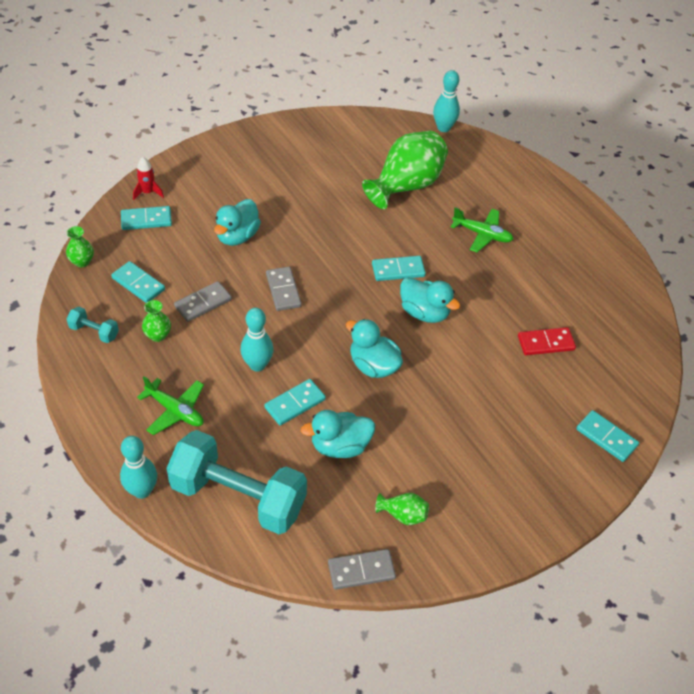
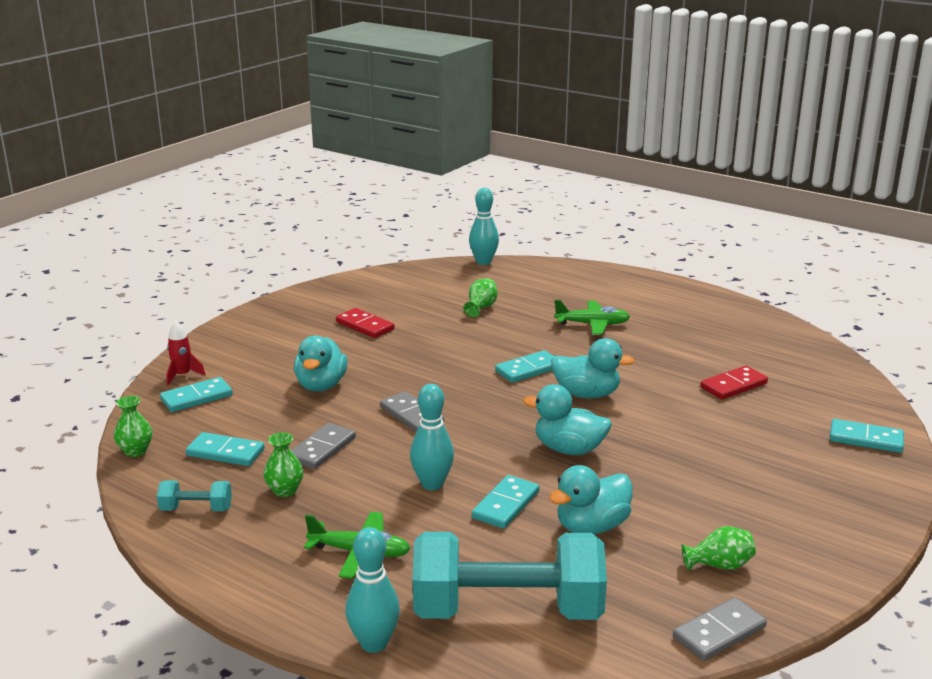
camera: 20 degrees left, 25 degrees down
(305, 179) = (364, 326): none -> red domino
(406, 186) = (481, 308): green vase -> green vase, size x0.44

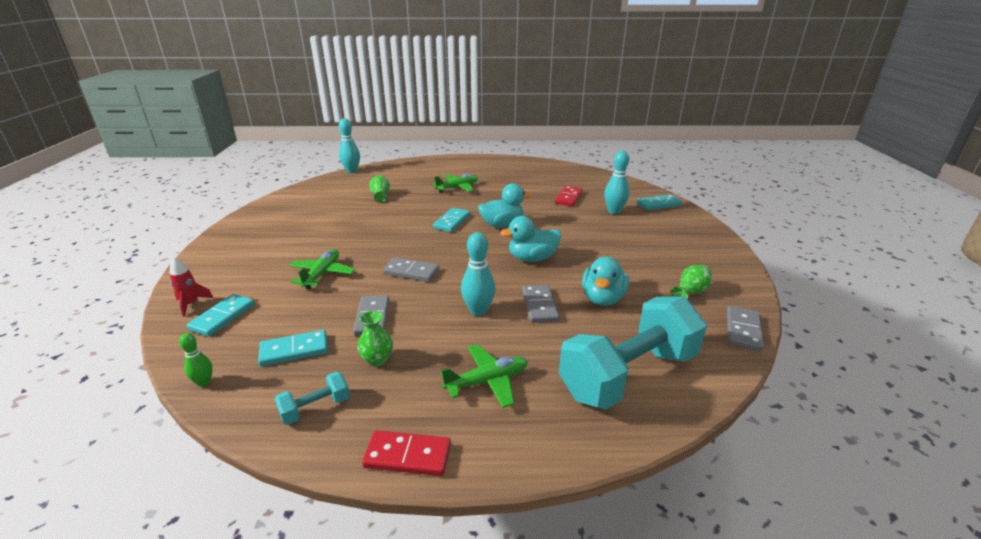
camera: 35 degrees left, 5 degrees up
(135, 451) = (204, 382): green vase -> green bowling pin
(321, 385) = (322, 274): turquoise duck -> green plane
(364, 326) = (312, 226): red domino -> red domino (408, 456)
(374, 643) = (580, 447): turquoise bowling pin -> turquoise bowling pin (614, 211)
(505, 505) = (539, 305): turquoise domino -> grey domino

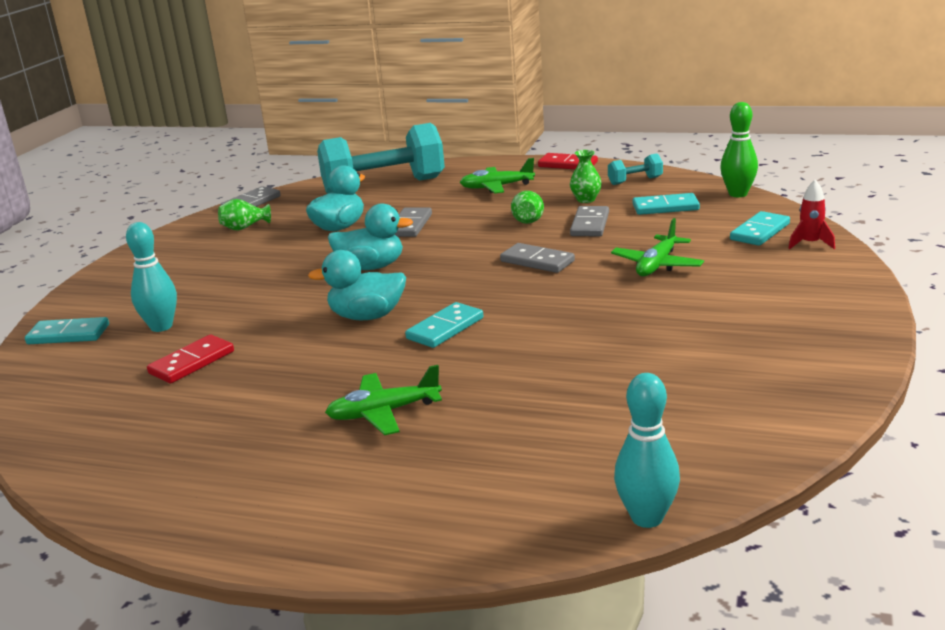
camera: 160 degrees left, 5 degrees down
(204, 382) = (738, 194): green bowling pin -> green bowling pin, size x1.72
(380, 196) = (567, 403): green vase -> green vase (528, 220)
(478, 311) = (476, 224): turquoise bowling pin -> none

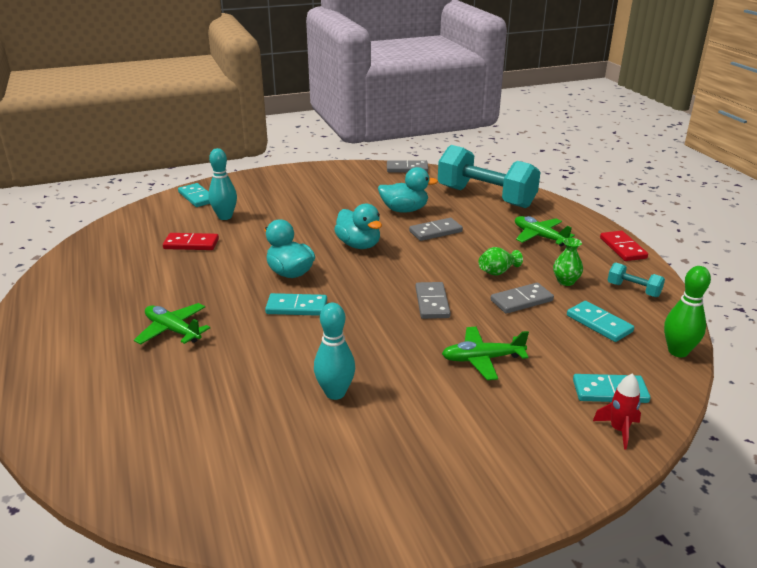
camera: 50 degrees right, 5 degrees up
(244, 228) = (370, 182): green vase -> none
(647, 518) = (96, 490): turquoise bowling pin -> turquoise bowling pin (335, 393)

